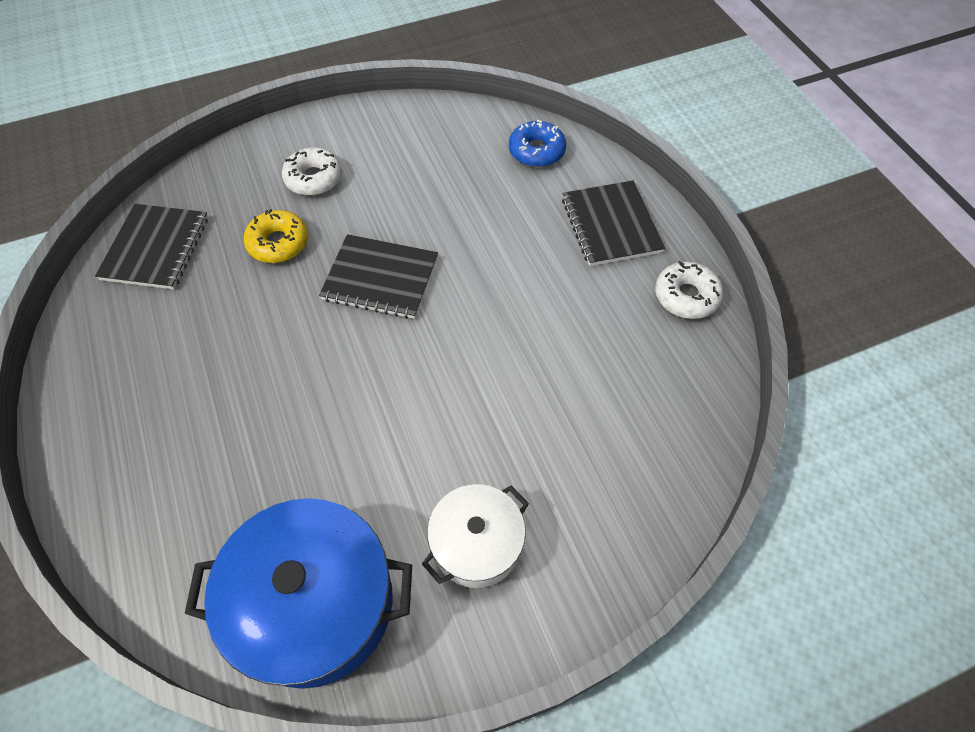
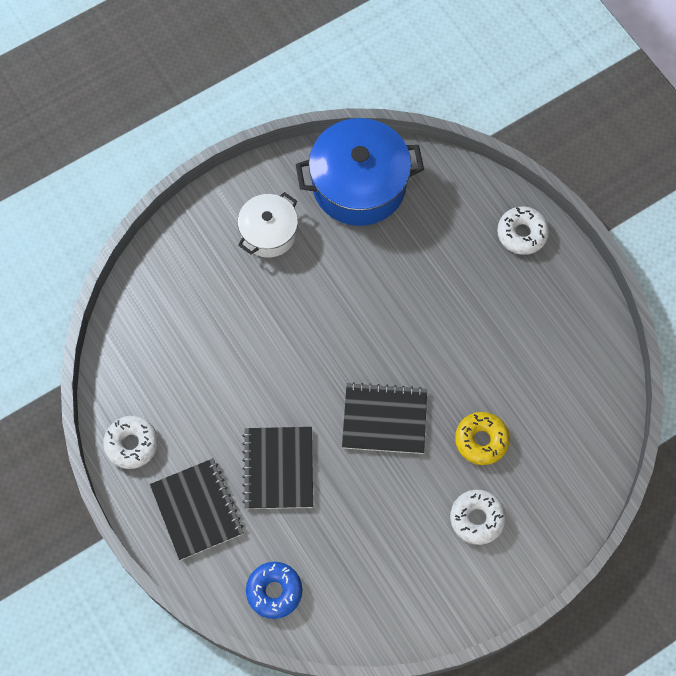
camera: 170 degrees right, 10 degrees up
(105, 477) = (522, 234): none -> white donut
(156, 248) = (582, 417): black notebook -> black notebook (278, 468)

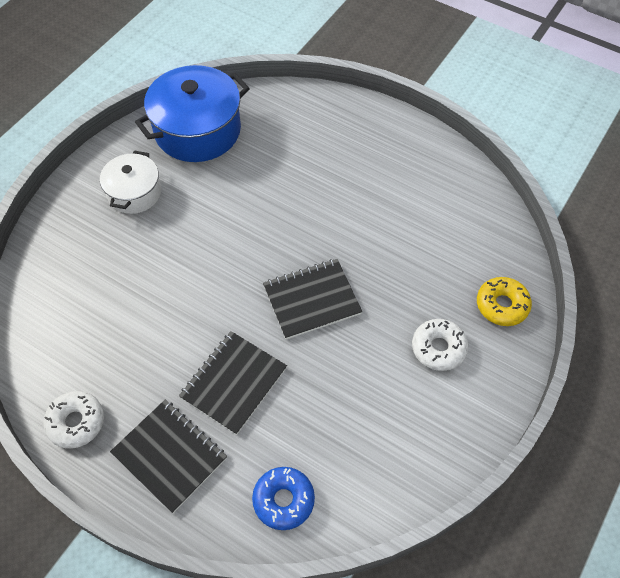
camera: 25 degrees left, 10 degrees down
(278, 468) = (234, 383): black notebook -> black notebook turned 60 degrees clockwise
(481, 440) = (406, 282): yellow donut -> yellow donut (502, 305)
(522, 234) = (351, 117): white donut -> none

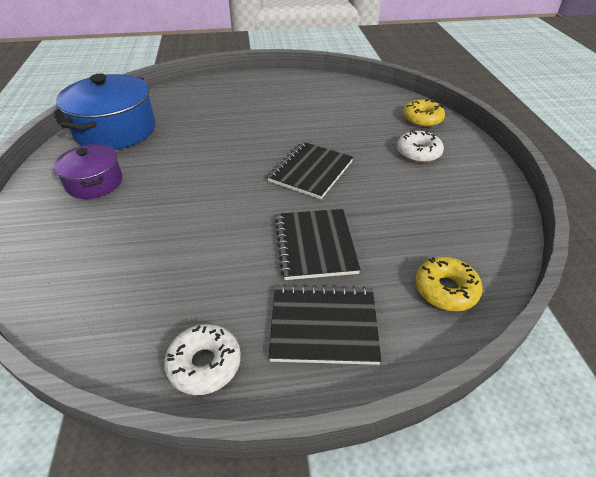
camera: 40 degrees left, 15 degrees down
(134, 193) = (95, 183): white pot -> purple pot
(283, 500) = (445, 289): blue donut -> yellow donut

